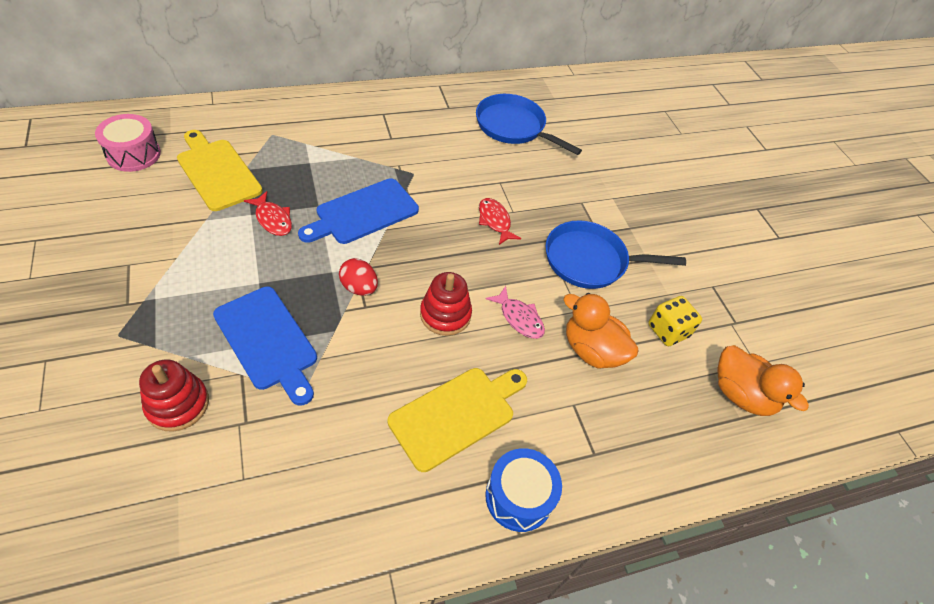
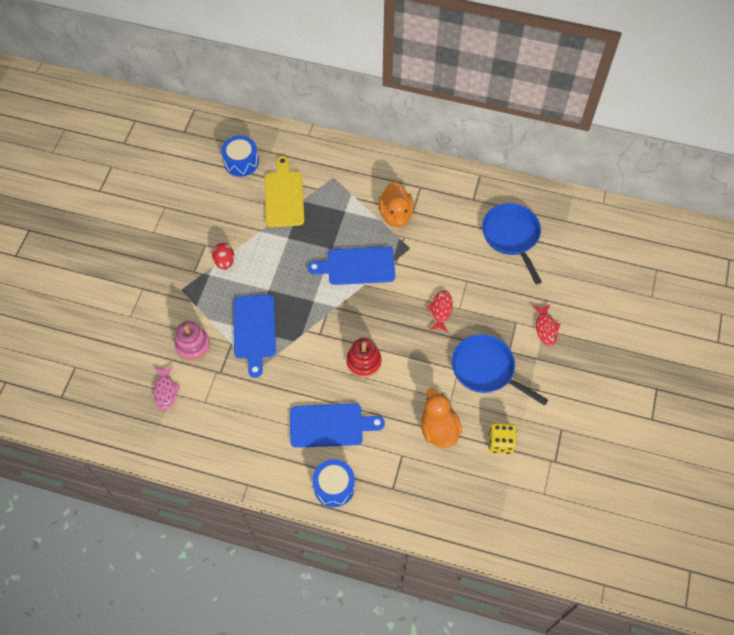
camera: 40 degrees right, 10 degrees up
(133, 154) = (241, 162): pink drum -> blue drum
(178, 404) = (193, 345): red stacking toy -> pink stacking toy
(273, 219) = (299, 247): red fish -> red fish (545, 328)
(359, 287) = (323, 319): red egg -> red egg (224, 261)
(456, 415) = (330, 425): yellow cutting board -> blue cutting board
(519, 318) = (408, 386): pink fish -> pink fish (165, 391)
(741, 394) = (514, 506): orange duck -> orange duck (396, 214)

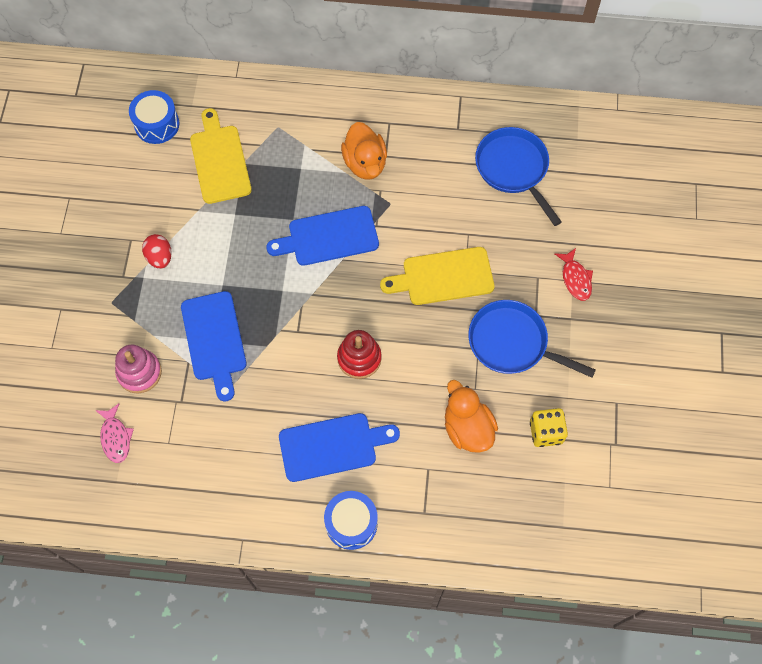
camera: 10 degrees left, 5 degrees up
(441, 310) = (443, 277): red fish -> yellow cutting board

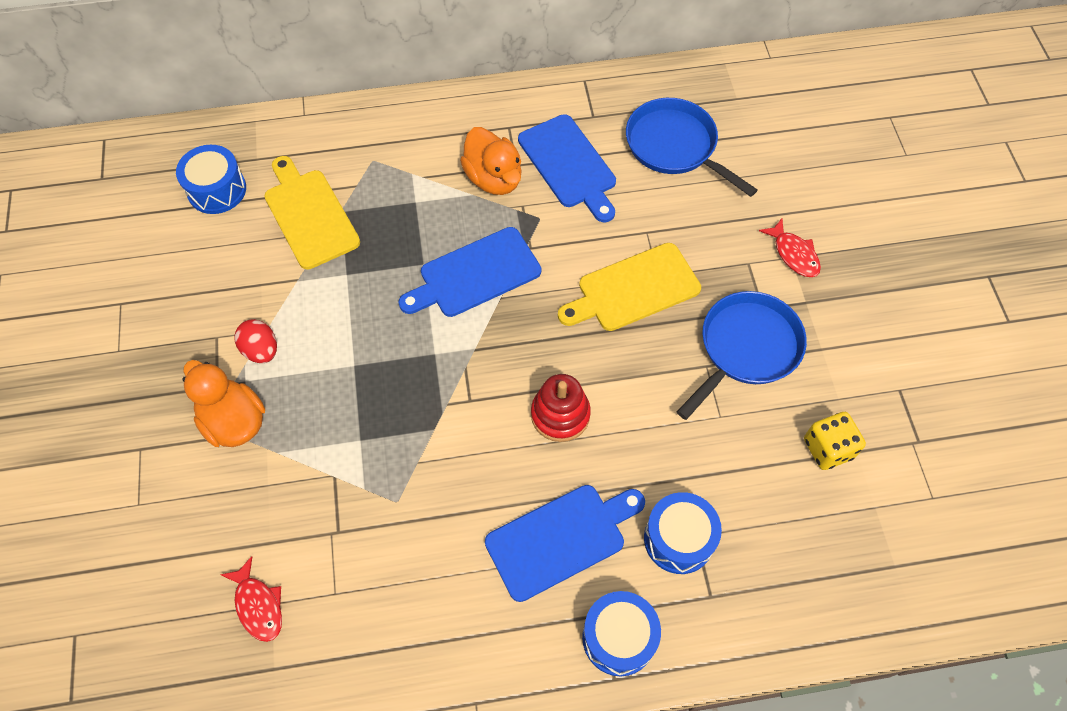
camera: 15 degrees left, 5 degrees down
(116, 437) = (258, 605): pink fish -> red fish
(139, 372) = (270, 507): pink stacking toy -> none
(214, 340) = (362, 439): blue cutting board -> blue cutting board (569, 165)
(415, 468) = (678, 539): none -> blue drum
(467, 428) = (728, 469): orange duck -> orange duck (234, 421)
(512, 343) = (746, 348): blue pan -> blue pan turned 120 degrees clockwise

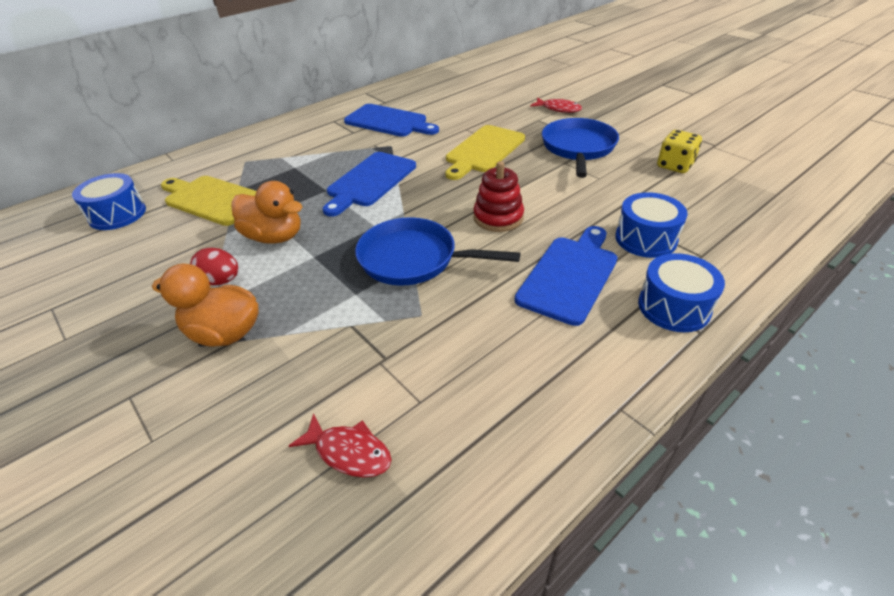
camera: 30 degrees left, 20 degrees down
(494, 178) = (343, 141): orange duck -> orange duck (274, 237)
(675, 146) = (446, 97): blue pan -> blue pan (413, 259)

